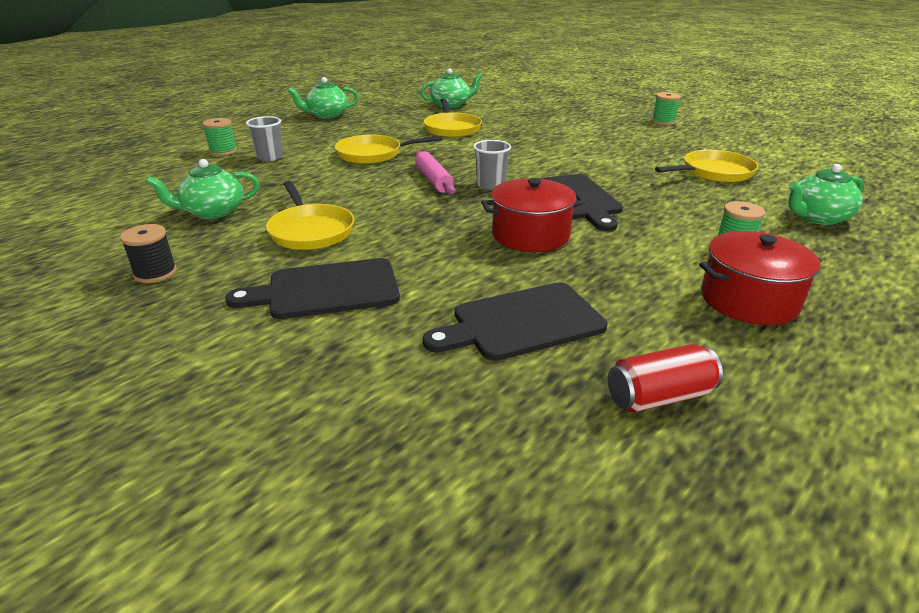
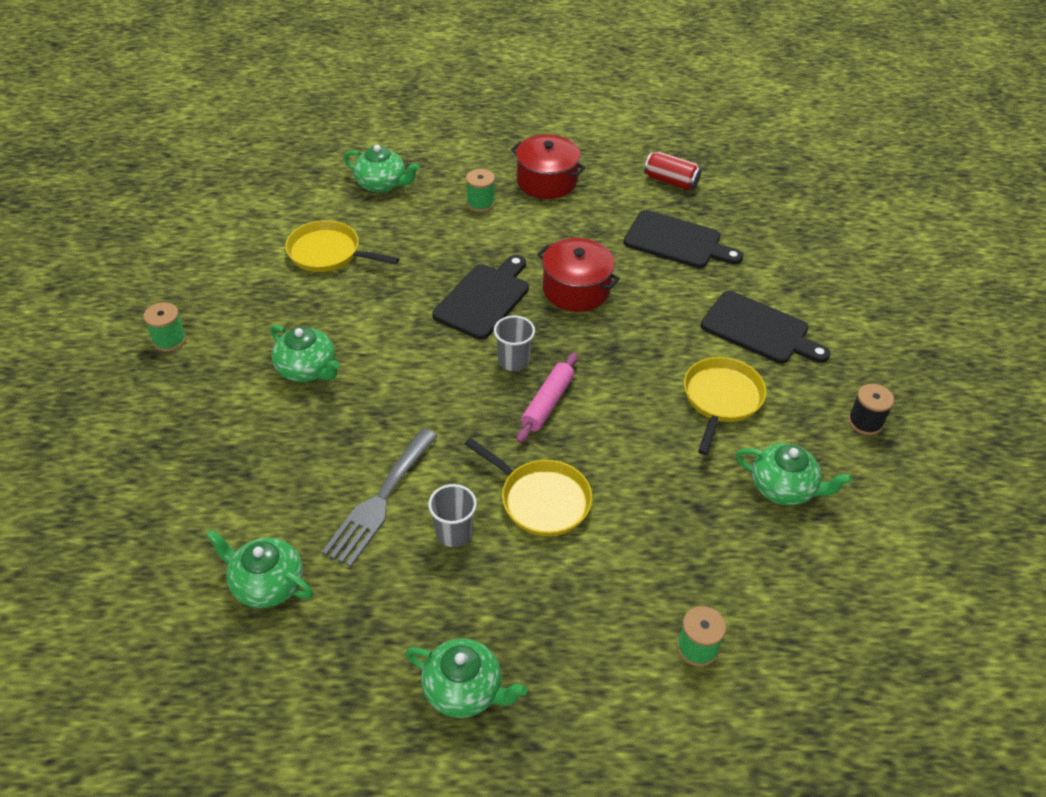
camera: 135 degrees left, 15 degrees up
(270, 157) = (654, 582): grey cup -> grey cup (454, 533)
(452, 128) = (380, 501): yellow pan -> grey fork
(583, 139) = (307, 369): none -> green teapot

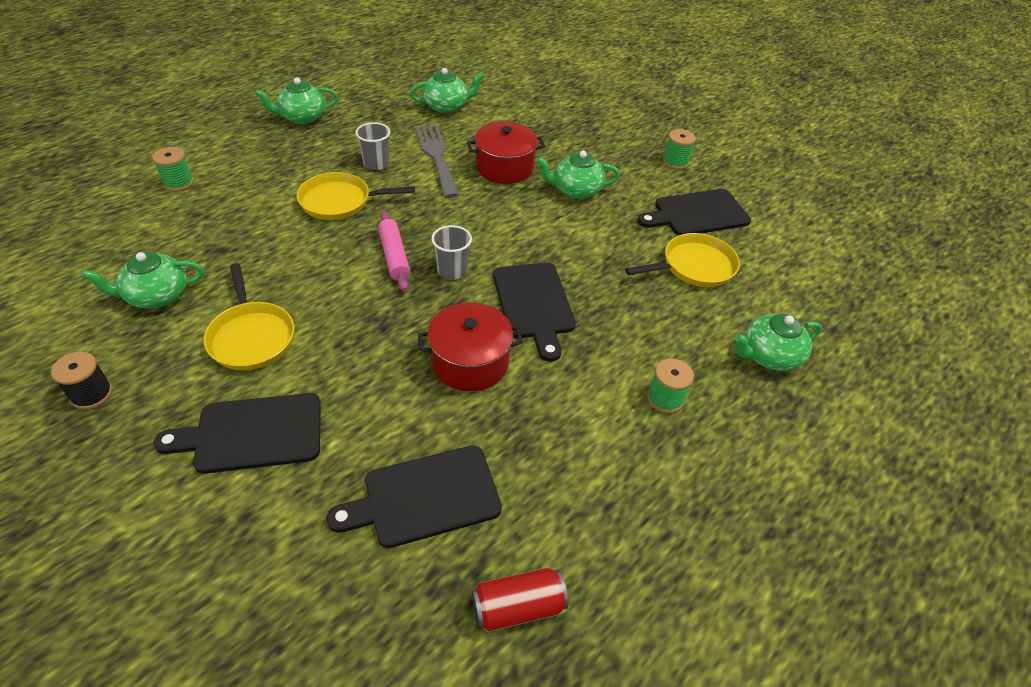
camera: 135 degrees right, 0 degrees up
(249, 285) = (697, 214): none -> black cutting board
(546, 181) = (648, 481): red pot -> red pot (504, 167)

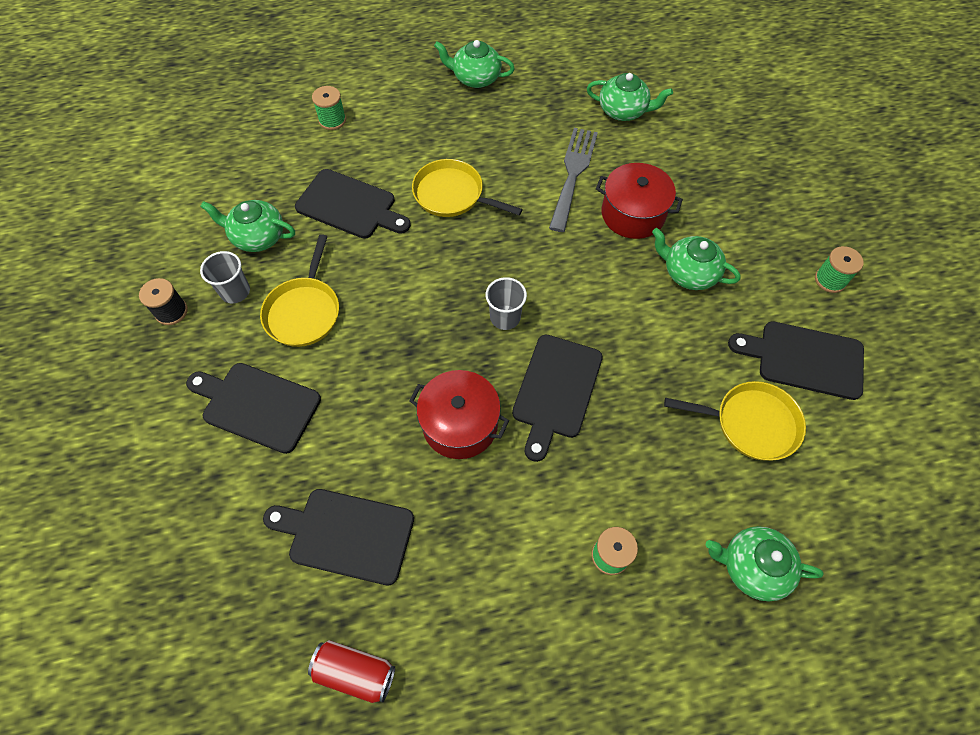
camera: 35 degrees right, 15 degrees up
(243, 240) = (350, 205): none -> black cutting board
(376, 163) = (511, 161): grey cup -> grey cup (235, 291)
(394, 256) = (463, 278): pink rolling pin -> none

